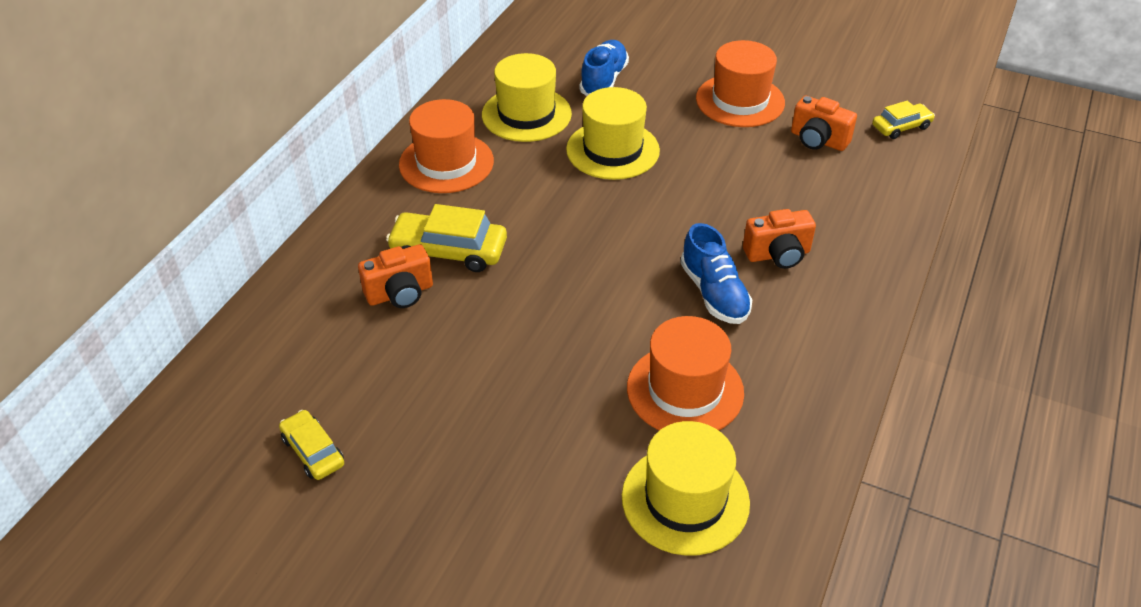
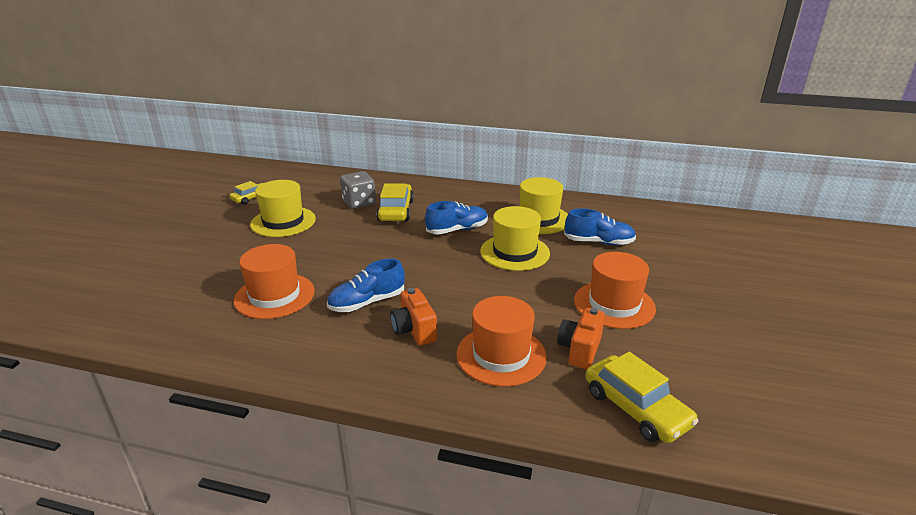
camera: 80 degrees right, 15 degrees down
(400, 293) = (359, 203): orange camera -> grey dice
(446, 163) = (475, 201): orange hat -> orange hat (501, 355)
(536, 192) = (457, 230): none -> blue shoe
(685, 499) = (185, 301): yellow hat -> yellow hat (283, 222)
(901, 127) = (636, 408): yellow car -> yellow car, size x1.65

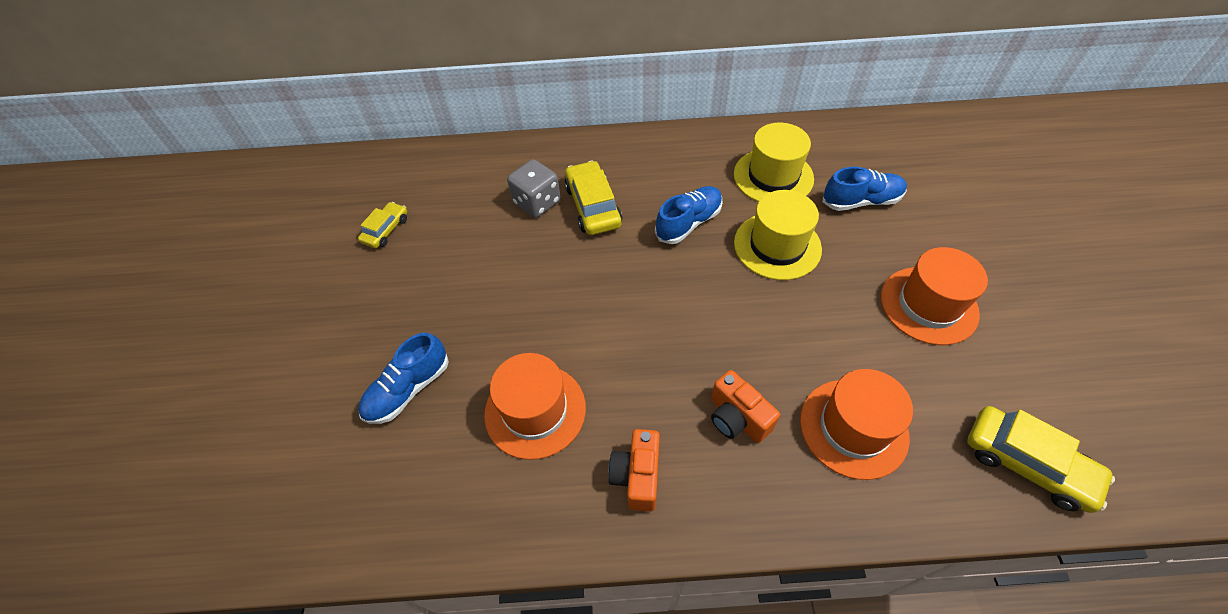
camera: 15 degrees left, 25 degrees up
(283, 222) = (459, 267): yellow hat -> none
(367, 302) = (655, 387): blue shoe -> blue shoe (408, 389)
(579, 350) = (930, 392): orange camera -> orange camera (637, 476)

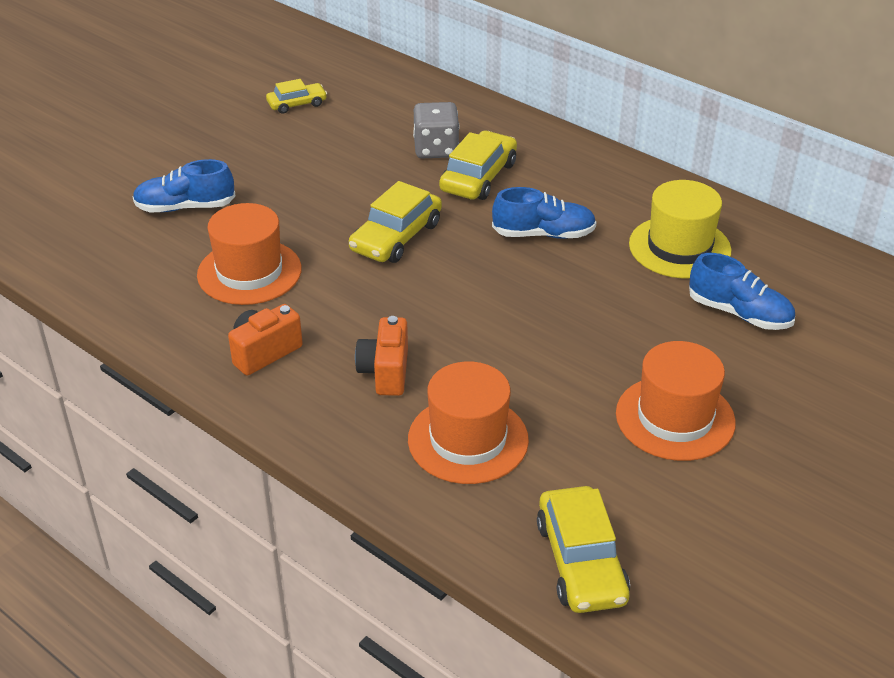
camera: 40 degrees right, 15 degrees down
(601, 295) = (396, 237): none -> yellow car
(777, 246) = (599, 295): yellow hat -> none

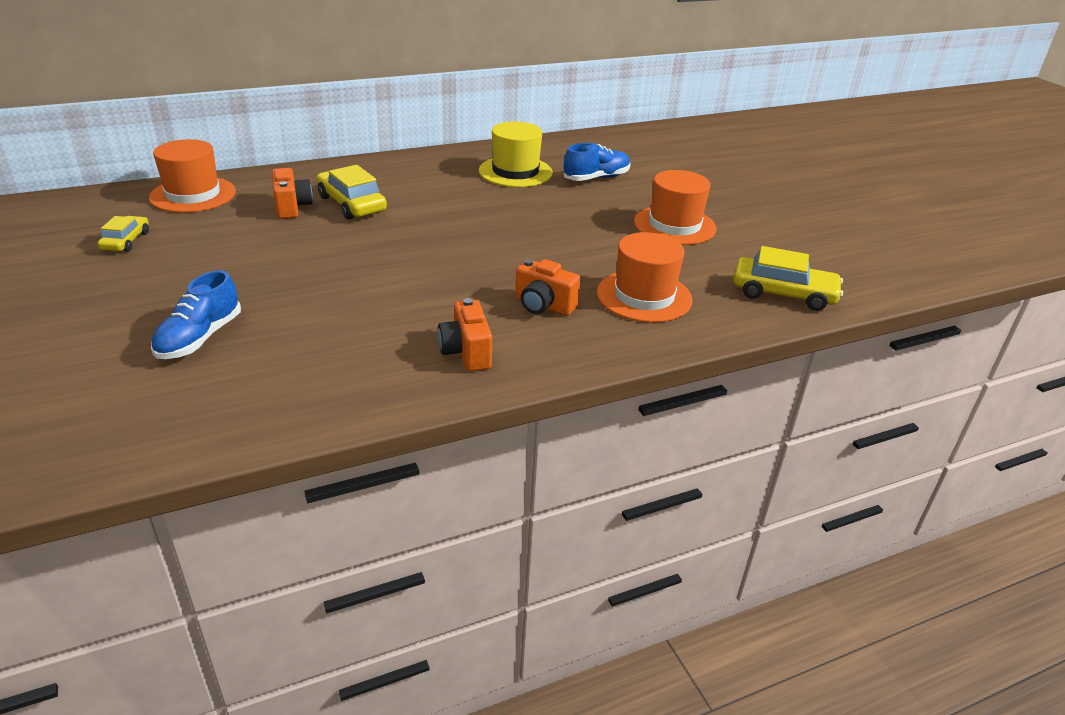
camera: 65 degrees left, 5 degrees down
(249, 272) = (346, 330): orange hat -> orange hat (193, 195)
(396, 237) = (383, 254): yellow car -> none
(436, 149) = (292, 207): grey dice -> orange camera
(543, 234) = (450, 204): blue shoe -> none

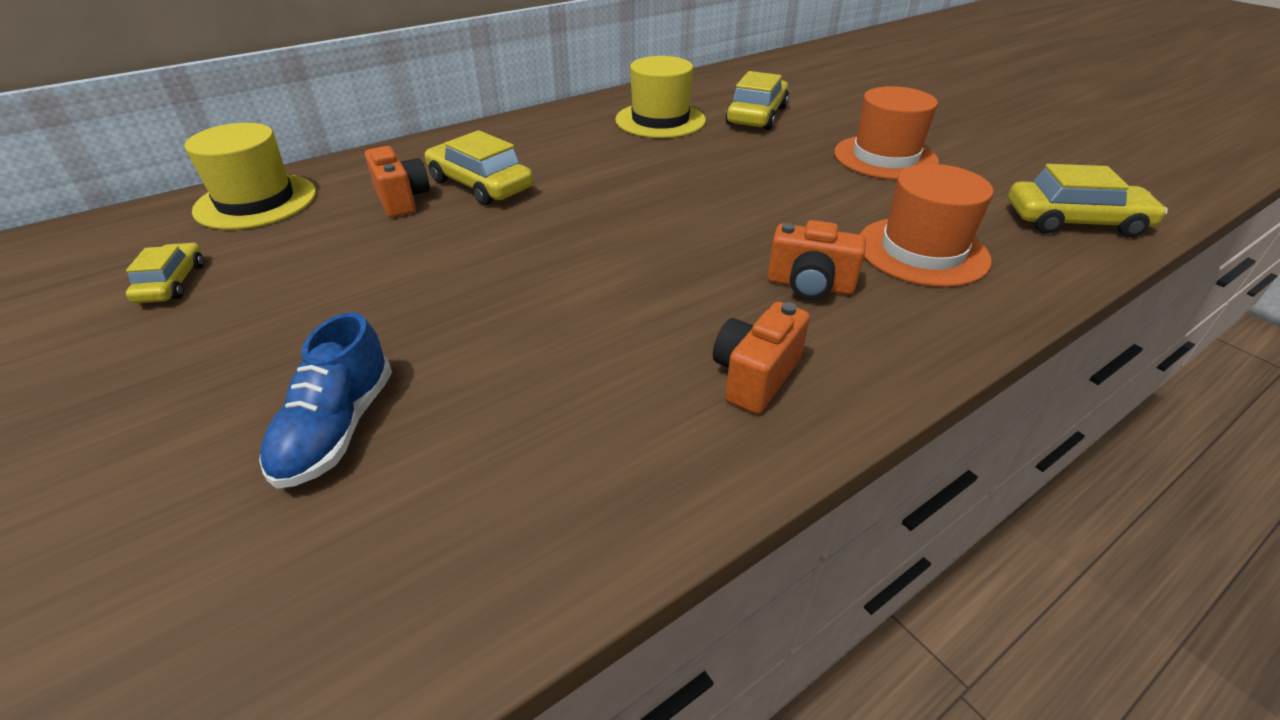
camera: 10 degrees left, 5 degrees up
(193, 195) = (256, 201): orange hat -> yellow hat
(466, 352) = (755, 376): orange camera -> orange camera turned 60 degrees clockwise
(596, 178) = (757, 116): blue shoe -> yellow car

